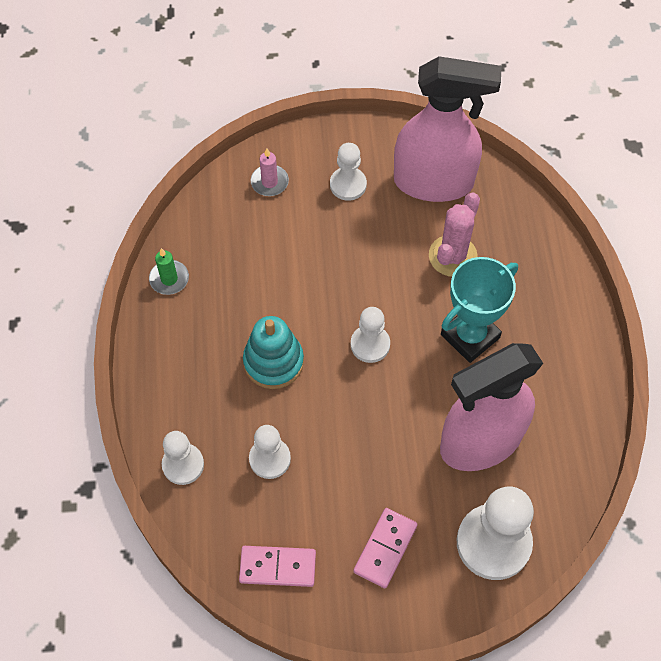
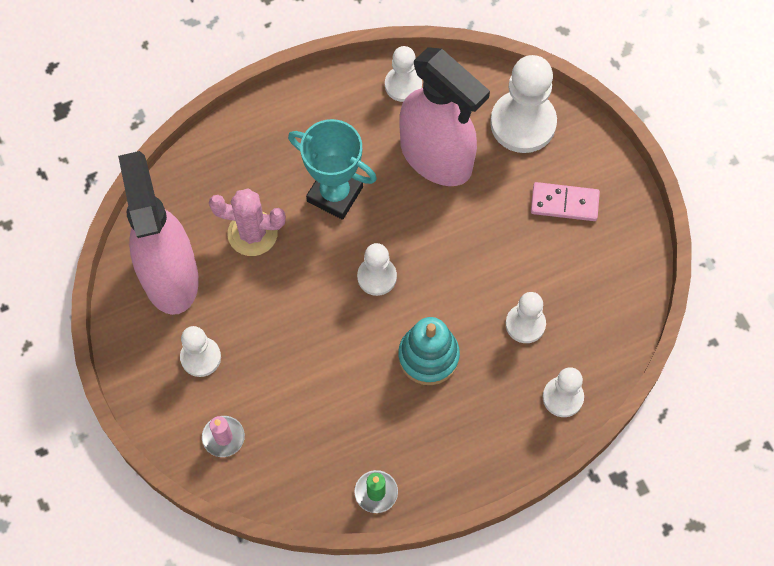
camera: 110 degrees left, 5 degrees up
(277, 567) = (618, 282): pink domino -> none
(575, 439) = (403, 85): none -> white pawn

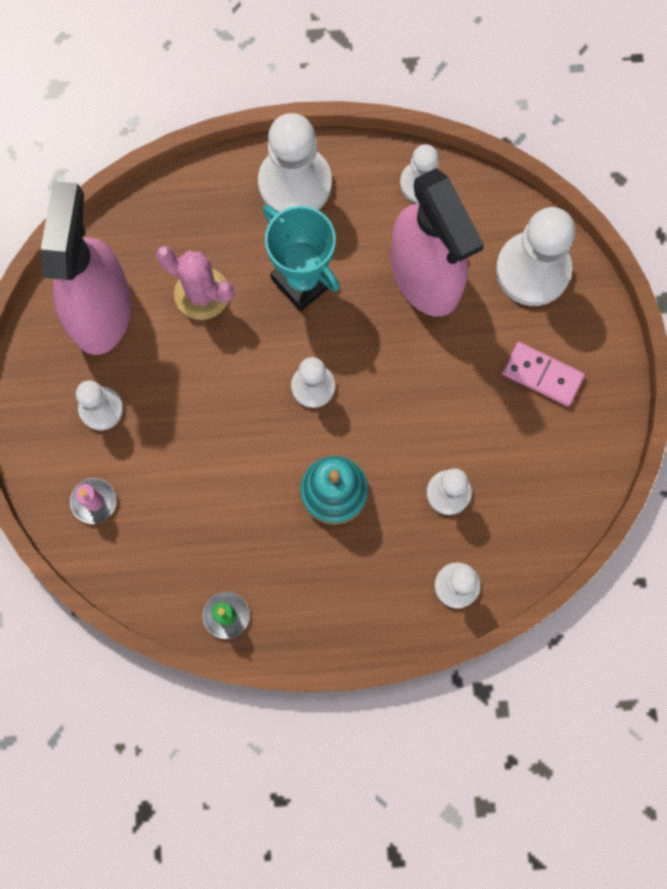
camera: 20 degrees right, 10 degrees up
(297, 119) = (295, 183): none -> white pawn

